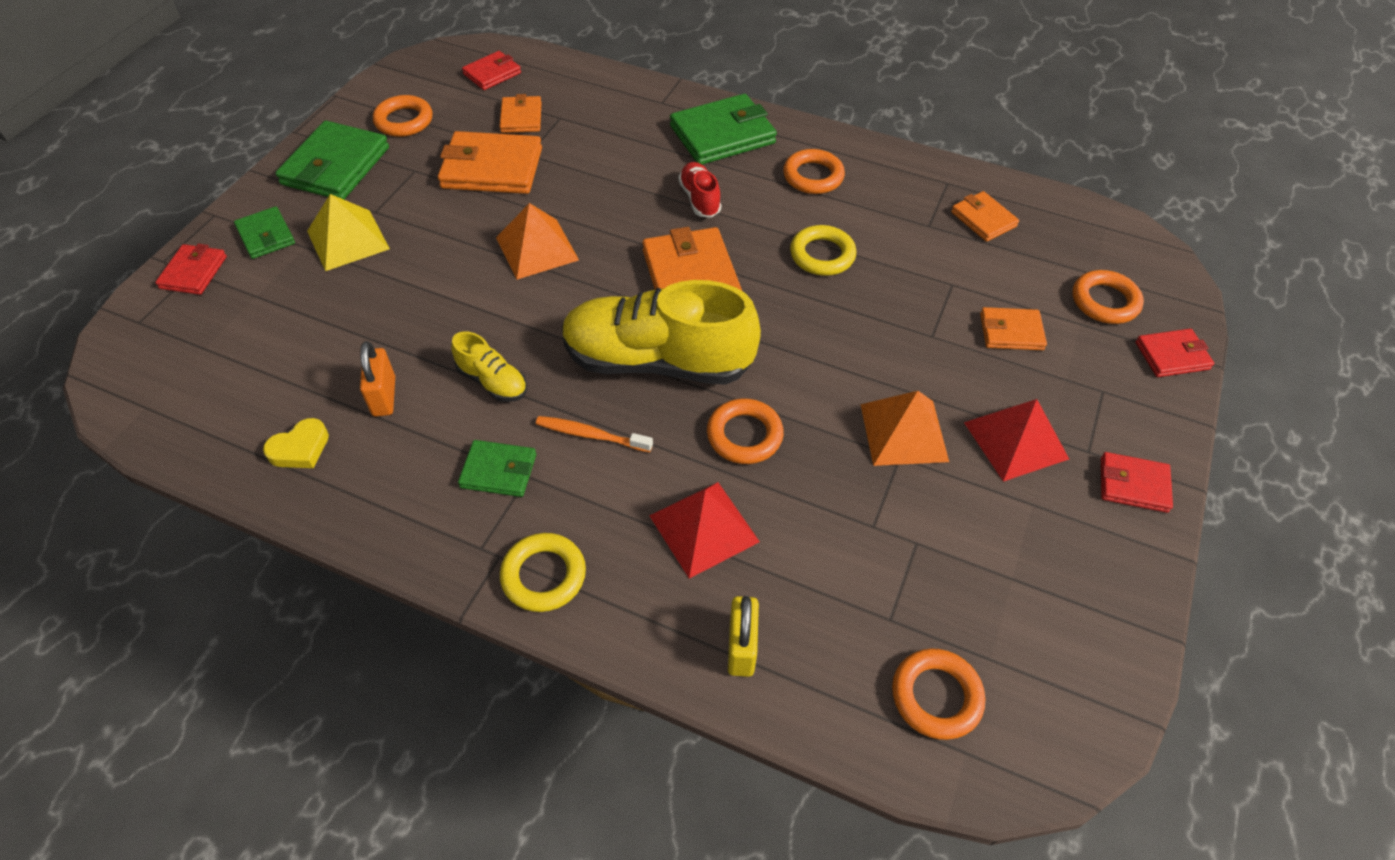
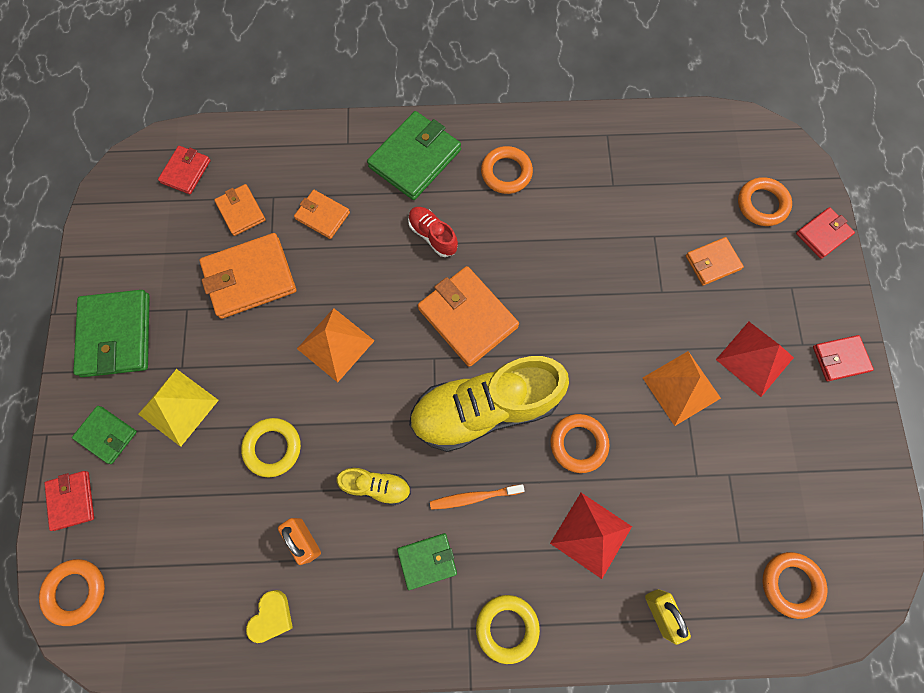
camera: 25 degrees left, 20 degrees up
(404, 121) = (143, 259): orange ring -> orange ring (76, 591)
(822, 255) = (551, 250): yellow ring -> yellow ring (272, 448)
(983, 219) = (648, 161): orange wallet -> orange wallet (322, 216)

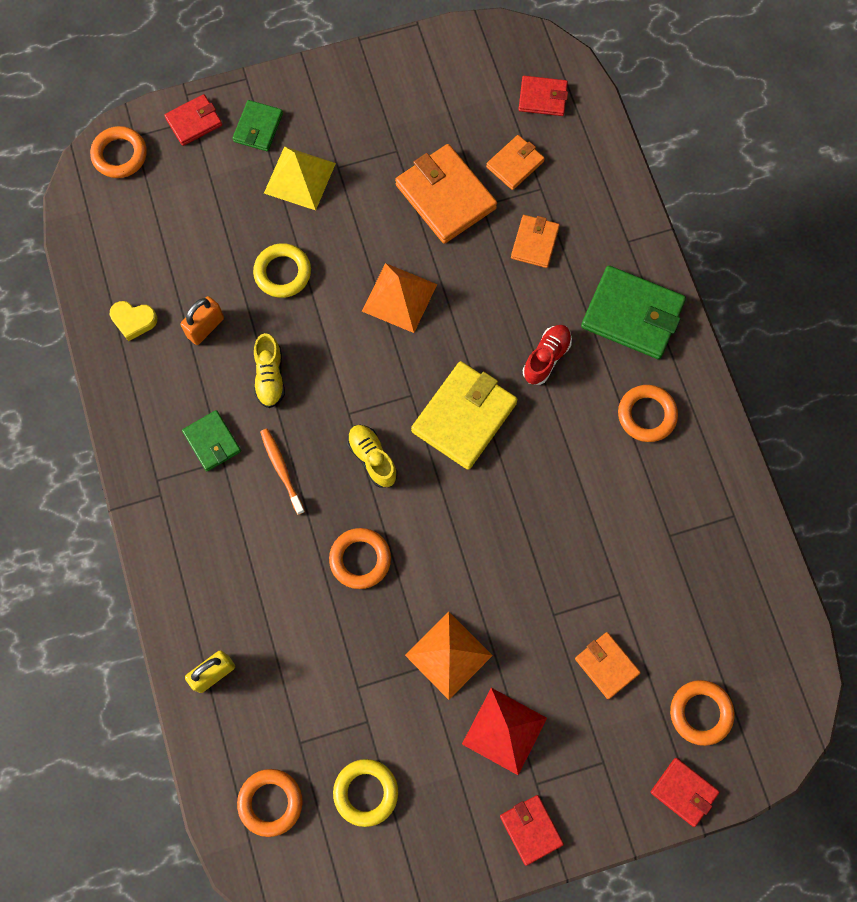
camera: 75 degrees right, 0 degrees up
(116, 335) = (353, 100): green wallet -> none
(467, 317) = (464, 417): orange wallet -> yellow wallet
(485, 408) = (372, 458): yellow shoe -> yellow shoe, size x0.45
(507, 627) = (168, 530): yellow ring -> yellow ring (366, 792)
(591, 535) = (272, 591): red pyramid -> none

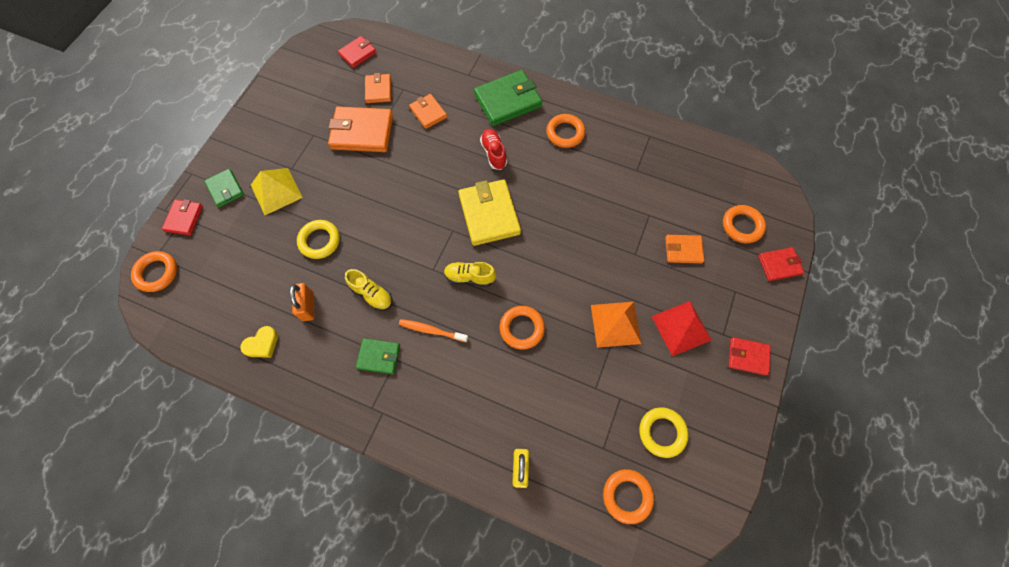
camera: 50 degrees left, 5 degrees down
(399, 297) = (393, 194): orange pyramid -> none

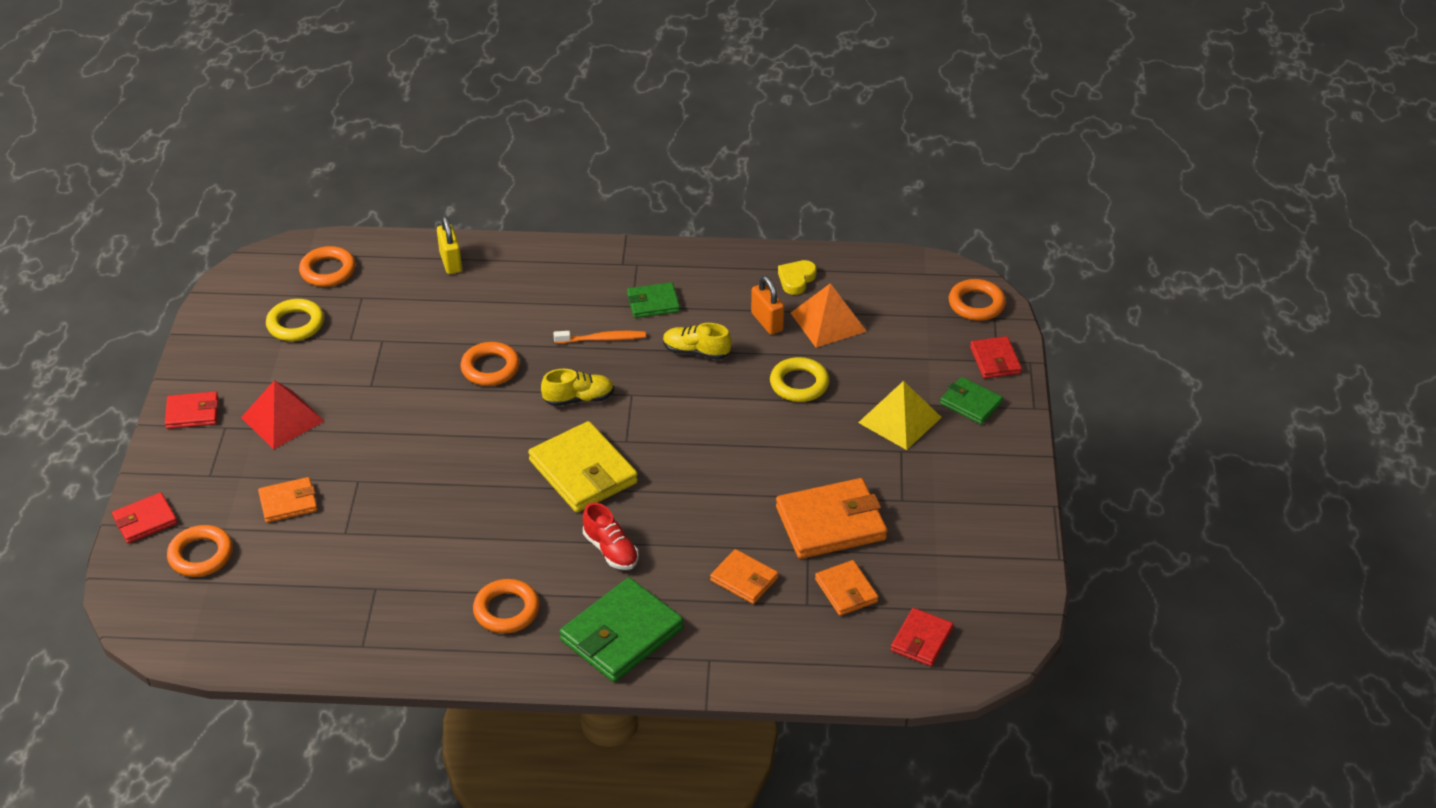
camera: 160 degrees right, 25 degrees down
(615, 324) = (370, 401): orange pyramid -> orange pyramid (828, 322)

